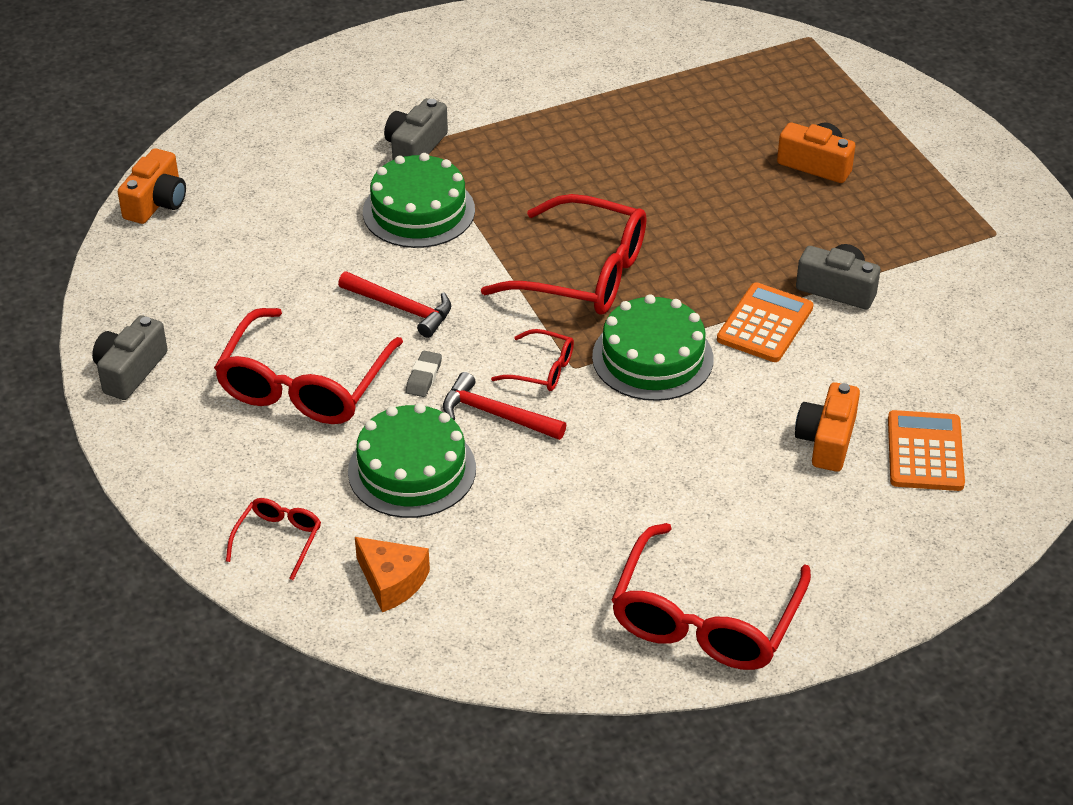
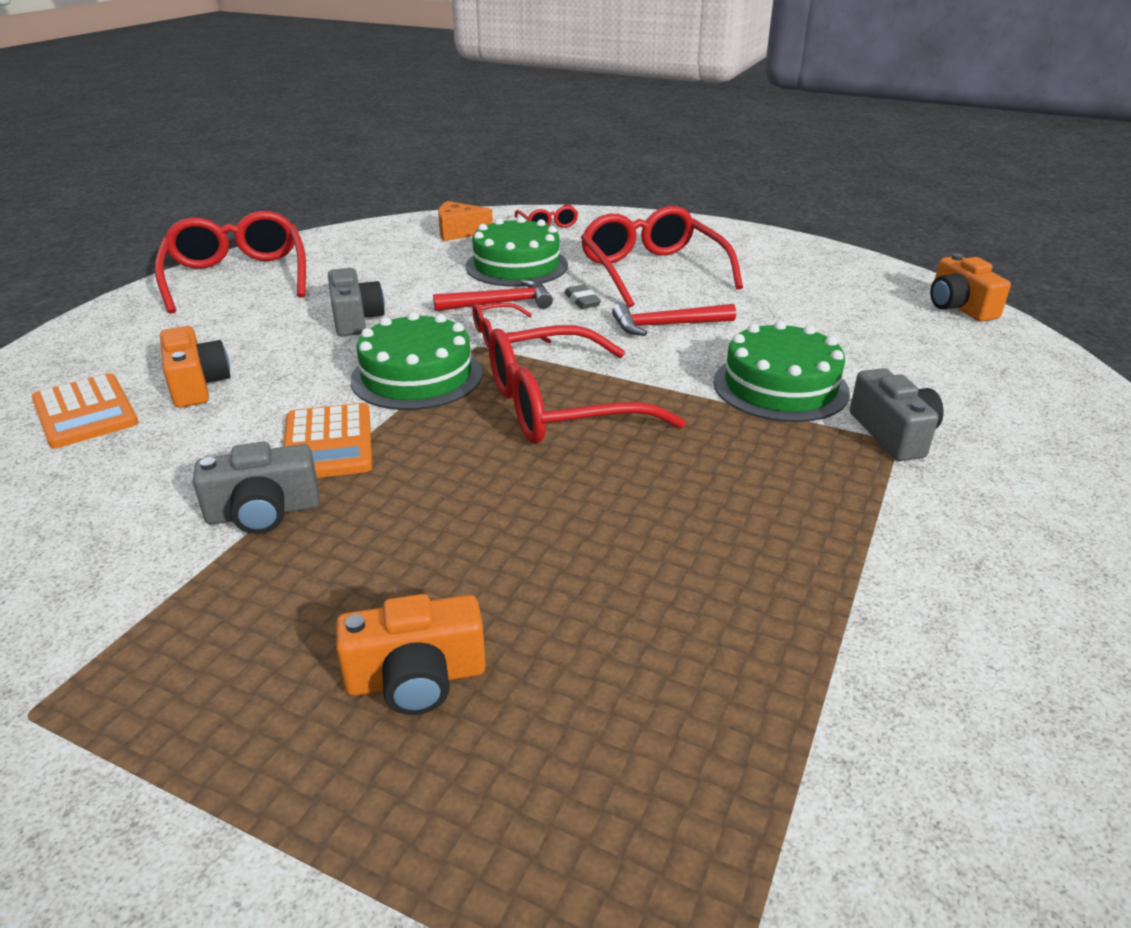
camera: 140 degrees right, 10 degrees down
(130, 371) = (762, 241): grey camera -> grey camera (355, 319)

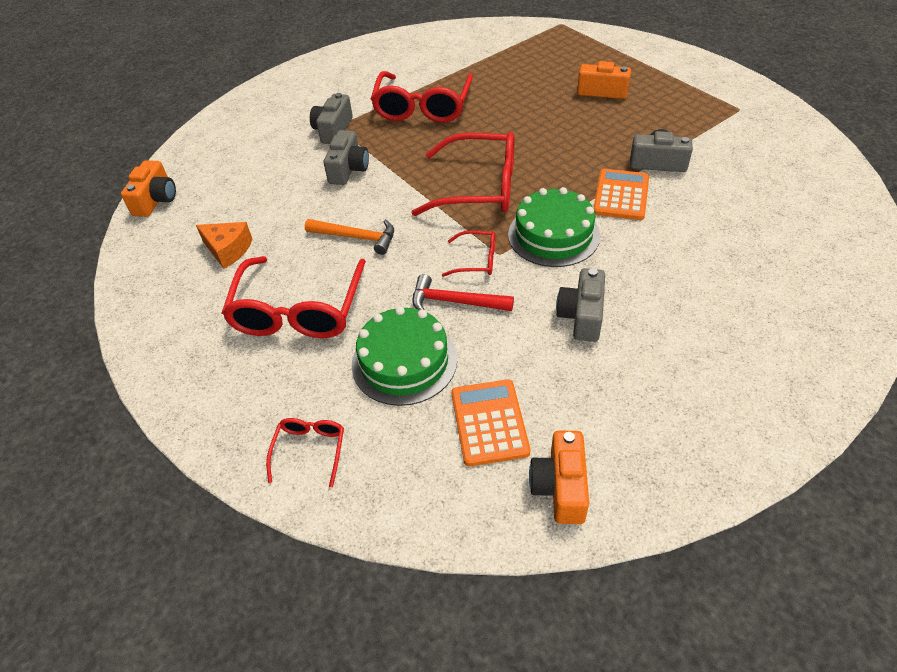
camera: 150 degrees left, 15 degrees up
(85, 412) = (782, 261): orange calculator -> orange calculator (489, 422)
(197, 385) = (708, 268): orange camera -> orange camera (560, 486)
(237, 277) = (694, 438): red glasses -> red glasses (423, 107)
(459, 232) = (419, 467): orange cheese -> orange cheese (228, 250)
(582, 301) = (390, 285): grey eraser -> none
(666, 325) = (356, 237): red hammer -> orange hammer
(780, 386) = (348, 169): green cake -> grey camera

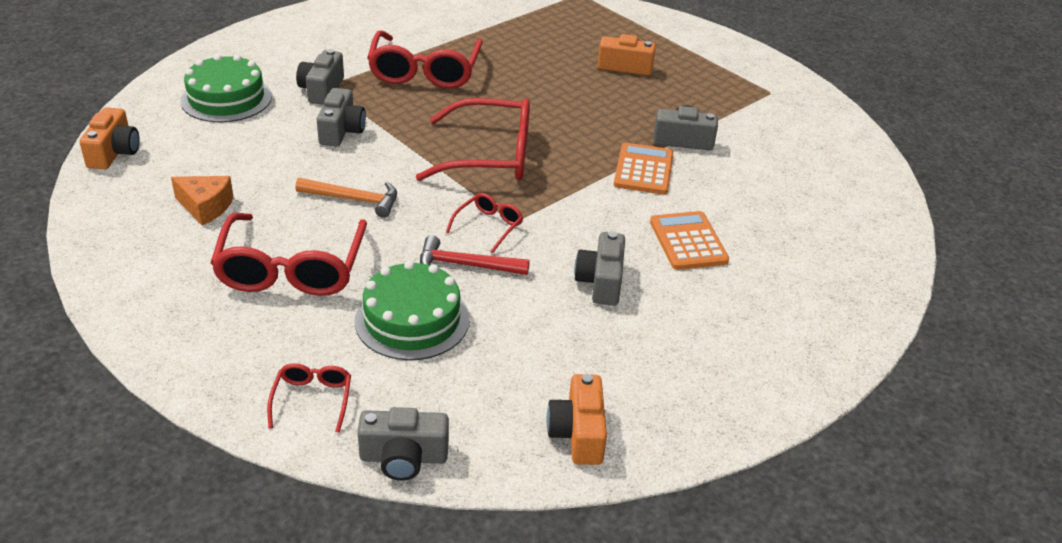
camera: 10 degrees left, 10 degrees down
(392, 515) = (403, 457): none -> grey camera
(476, 260) = (488, 226): red glasses -> red glasses turned 60 degrees counterclockwise
(489, 422) = (504, 377): orange calculator -> orange calculator (688, 241)
(553, 235) = (571, 205): green cake -> green cake (226, 98)

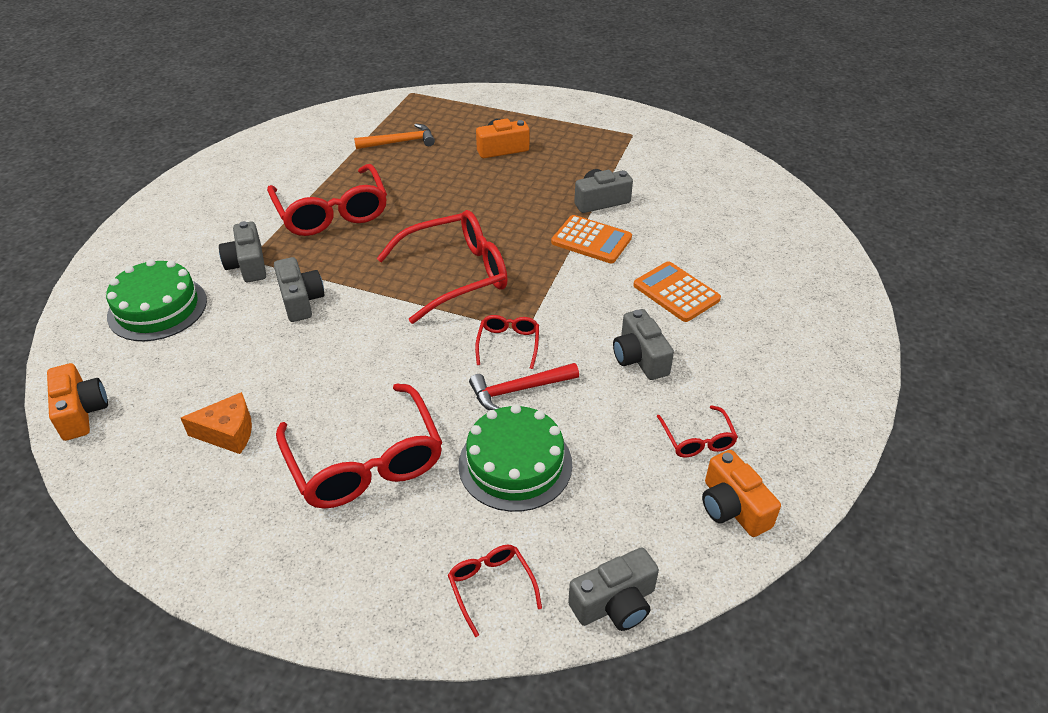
camera: 25 degrees left, 5 degrees up
(354, 200) = (368, 366): orange hammer -> orange hammer (400, 142)
(595, 367) = (697, 440): none -> red glasses
(643, 170) = (591, 240): orange calculator -> orange calculator turned 135 degrees clockwise

